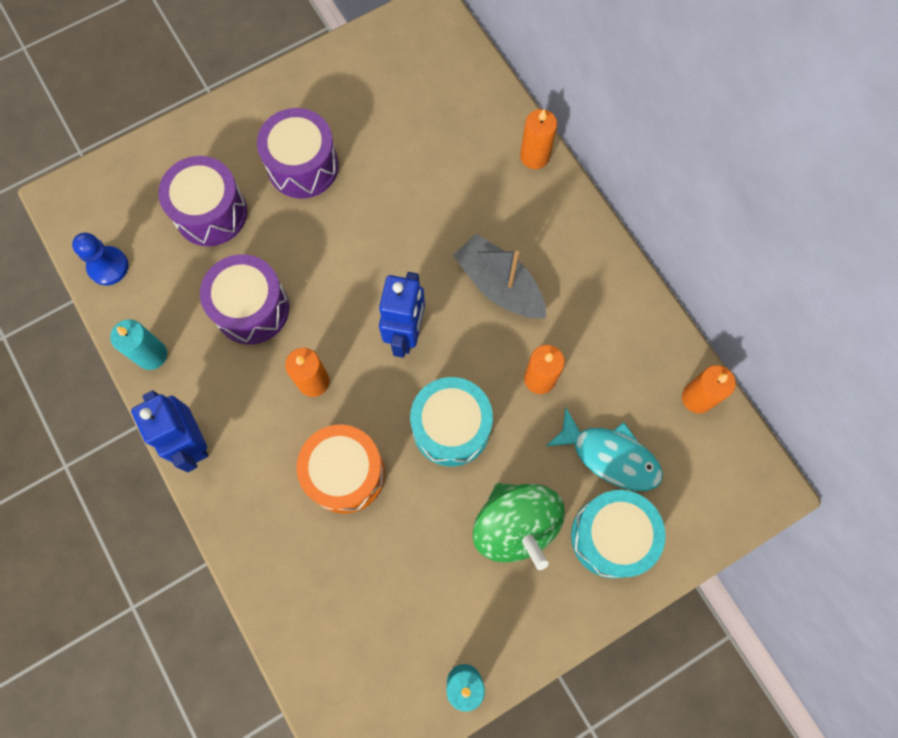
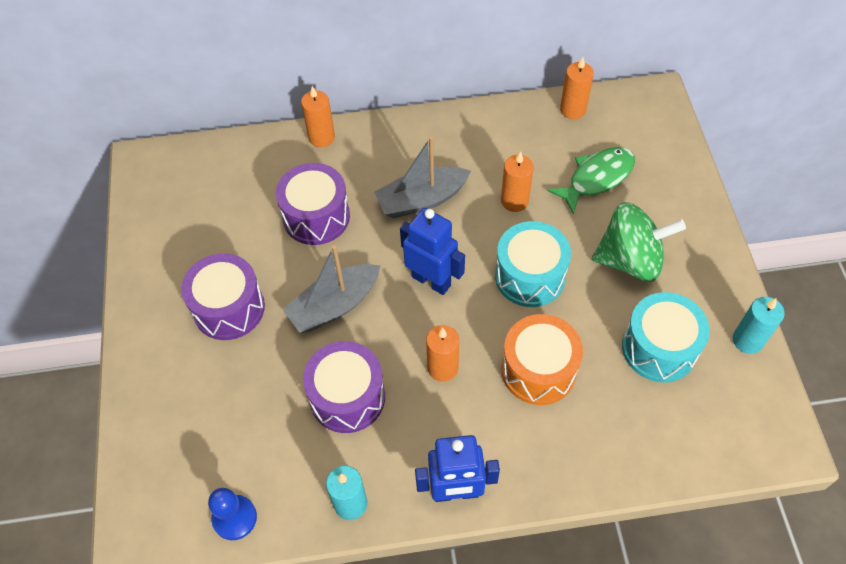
camera: 65 degrees left, 15 degrees down
(211, 212) = (230, 402): purple drum -> purple drum (316, 216)
(342, 256) = (334, 305): none -> grey boat
(610, 456) = (597, 178): turquoise fish -> green fish
(611, 536) = (660, 200): turquoise drum -> turquoise drum (659, 348)

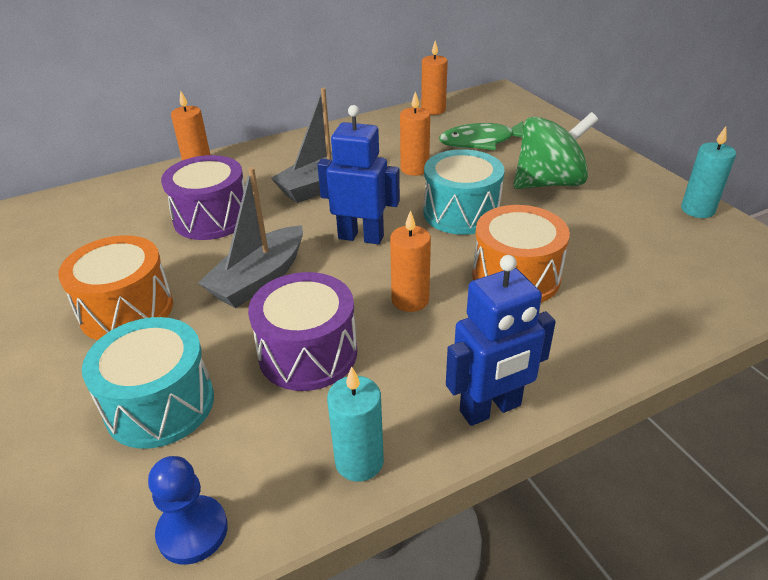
camera: 20 degrees left, 20 degrees down
(229, 308) = (127, 310): purple drum -> orange drum
(597, 178) = (481, 142): green fish -> green fish turned 135 degrees counterclockwise
(659, 348) = (622, 233): turquoise drum -> turquoise drum (160, 404)

